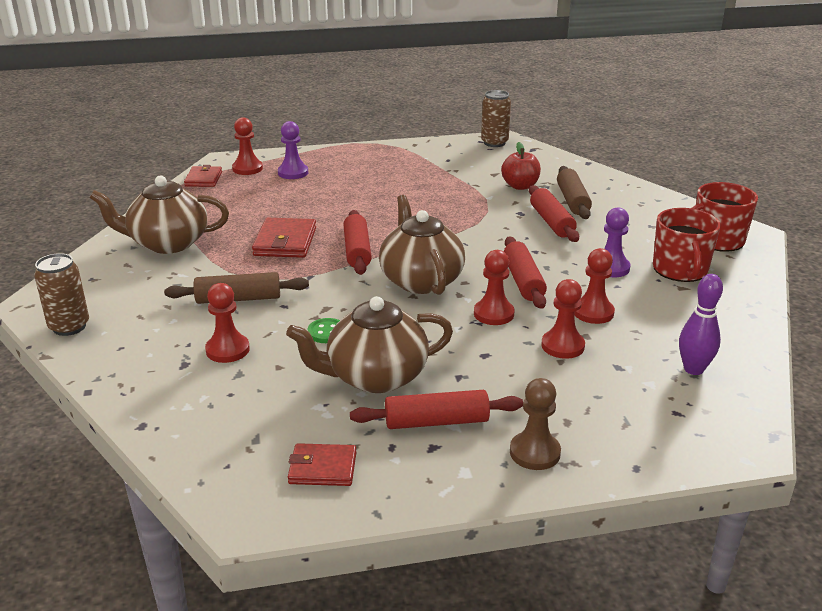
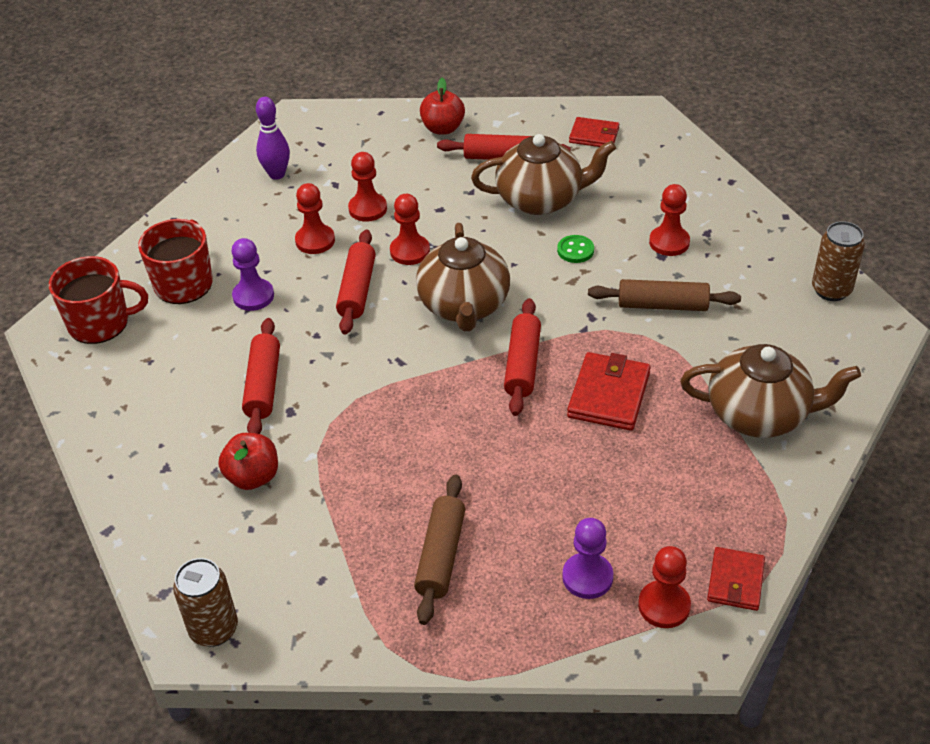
camera: 165 degrees left, 15 degrees up
(535, 453) = (443, 128): brown pawn -> red apple
(572, 201) = (205, 428): brown rolling pin -> brown rolling pin (441, 556)

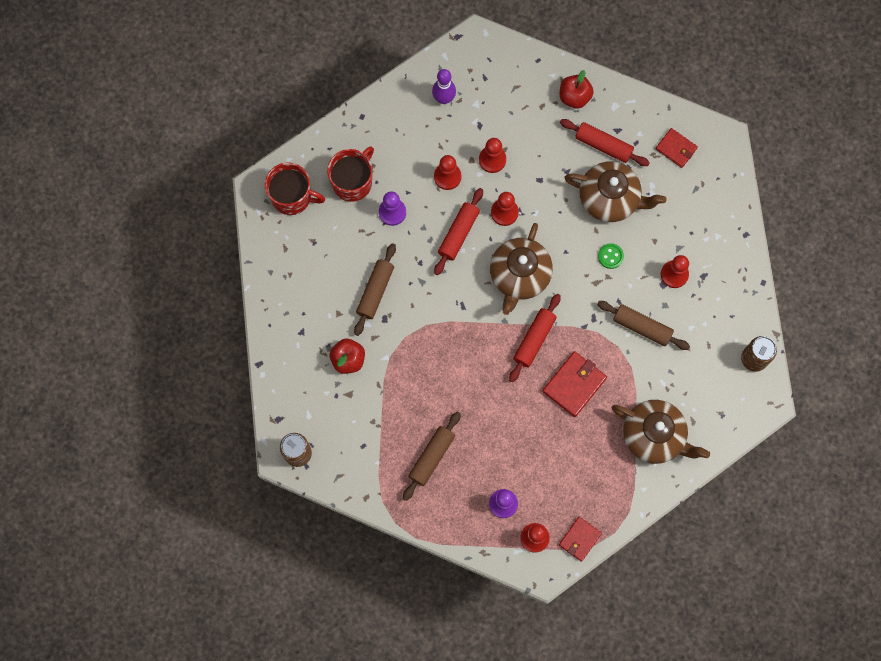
camera: 20 degrees right, 30 degrees up
(263, 385) = (375, 291): red rolling pin -> brown rolling pin

